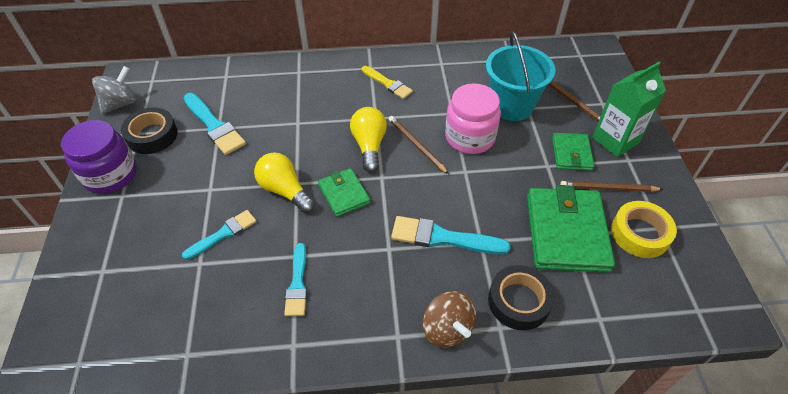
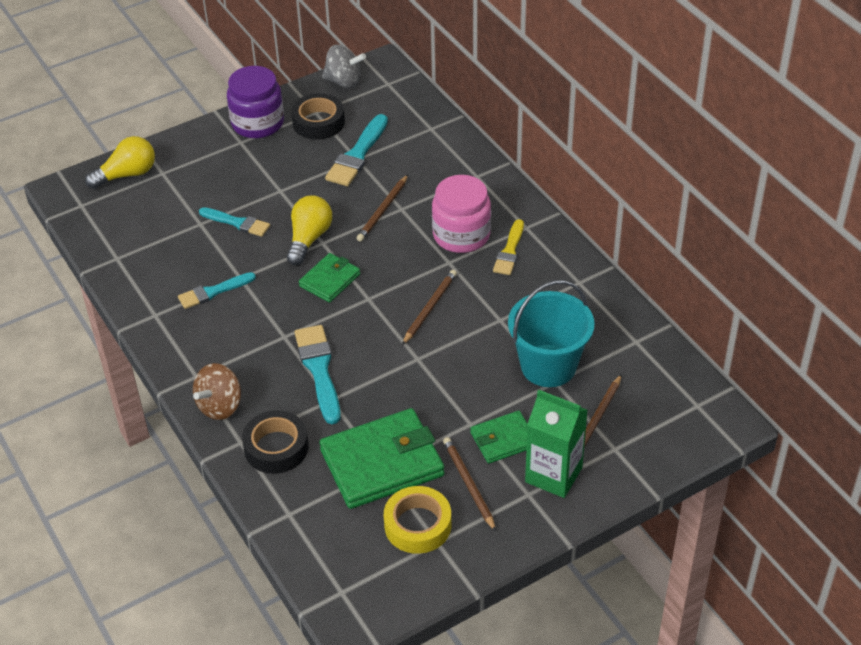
camera: 65 degrees right, 5 degrees down
(290, 134) = (383, 210): none -> brown pencil
(369, 146) = (405, 273): yellow light bulb -> yellow light bulb (127, 175)
(469, 137) = (471, 346): pink jar -> pink jar (461, 235)

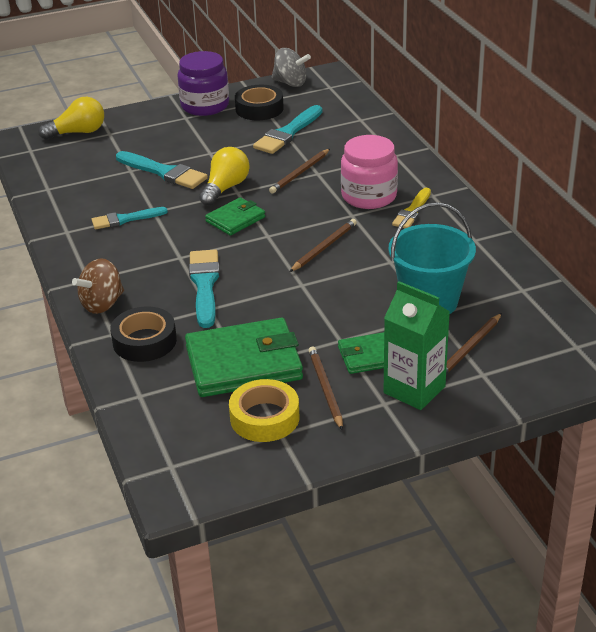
camera: 10 degrees right, 10 degrees down
(237, 223) = (164, 172): turquoise brush -> turquoise brush, size x1.50

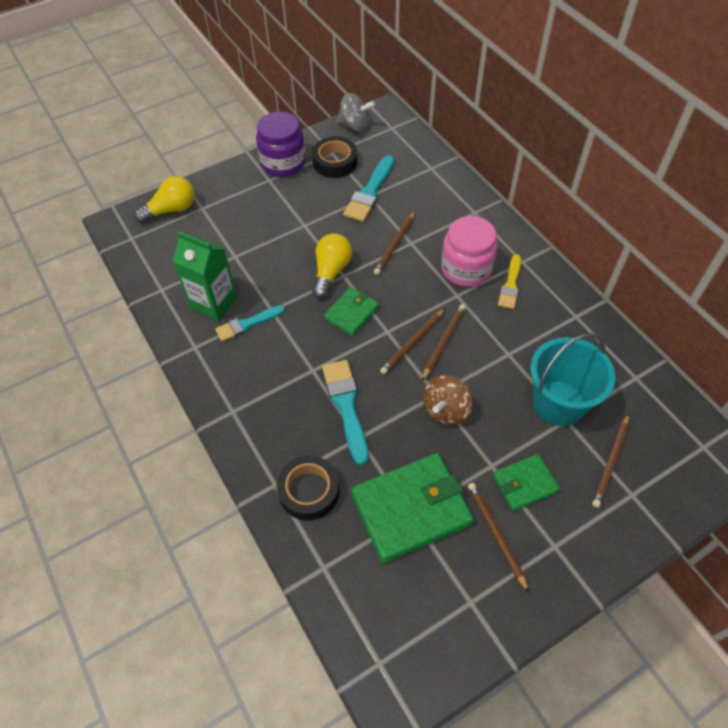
camera: 10 degrees left, 20 degrees up
(102, 304) = (255, 444): brown spinning top -> brown spinning top (446, 410)
(164, 172) = (267, 256): turquoise brush -> none
(264, 418) = (450, 582): yellow tape -> none
(291, 245) = (413, 343): none -> brown pencil
(414, 389) = (577, 524): green carton -> green carton (214, 303)

